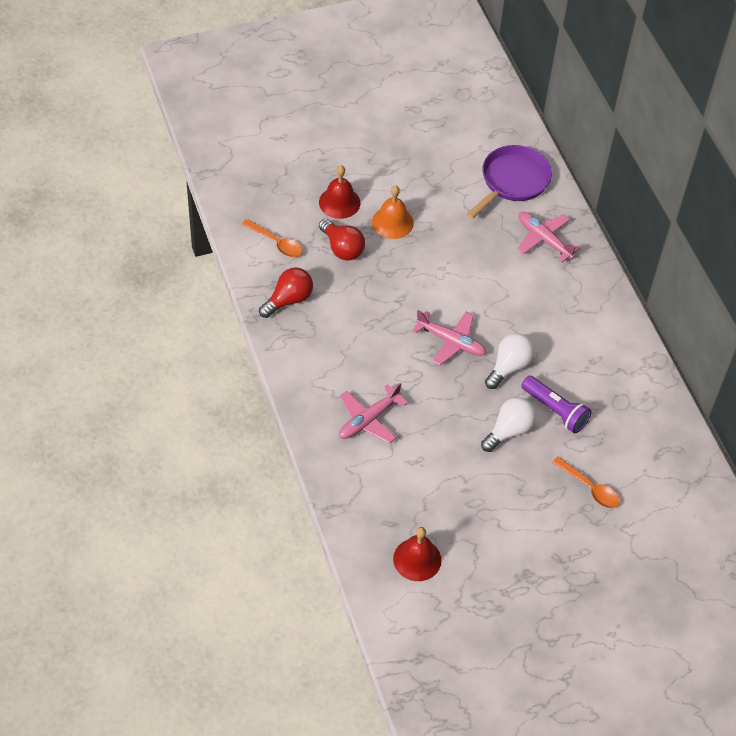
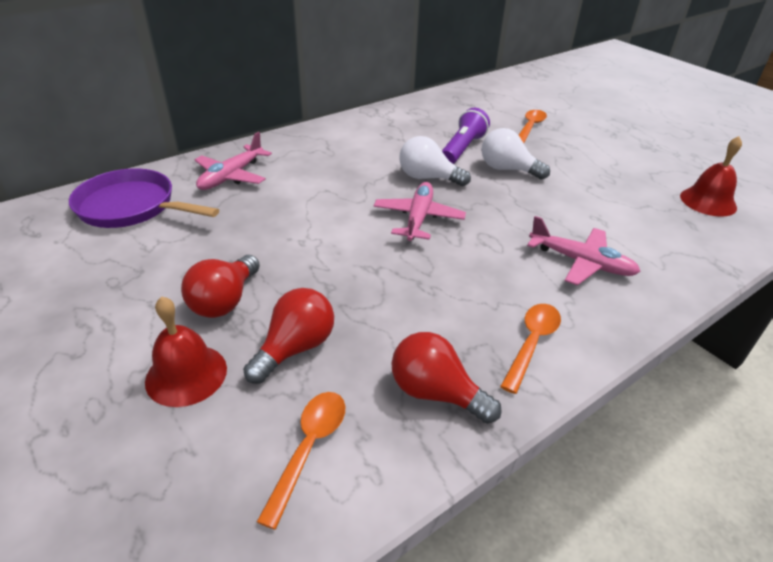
camera: 105 degrees left, 15 degrees down
(306, 356) = (531, 343): none -> orange spoon
(392, 222) = (224, 301): orange bell -> red light bulb

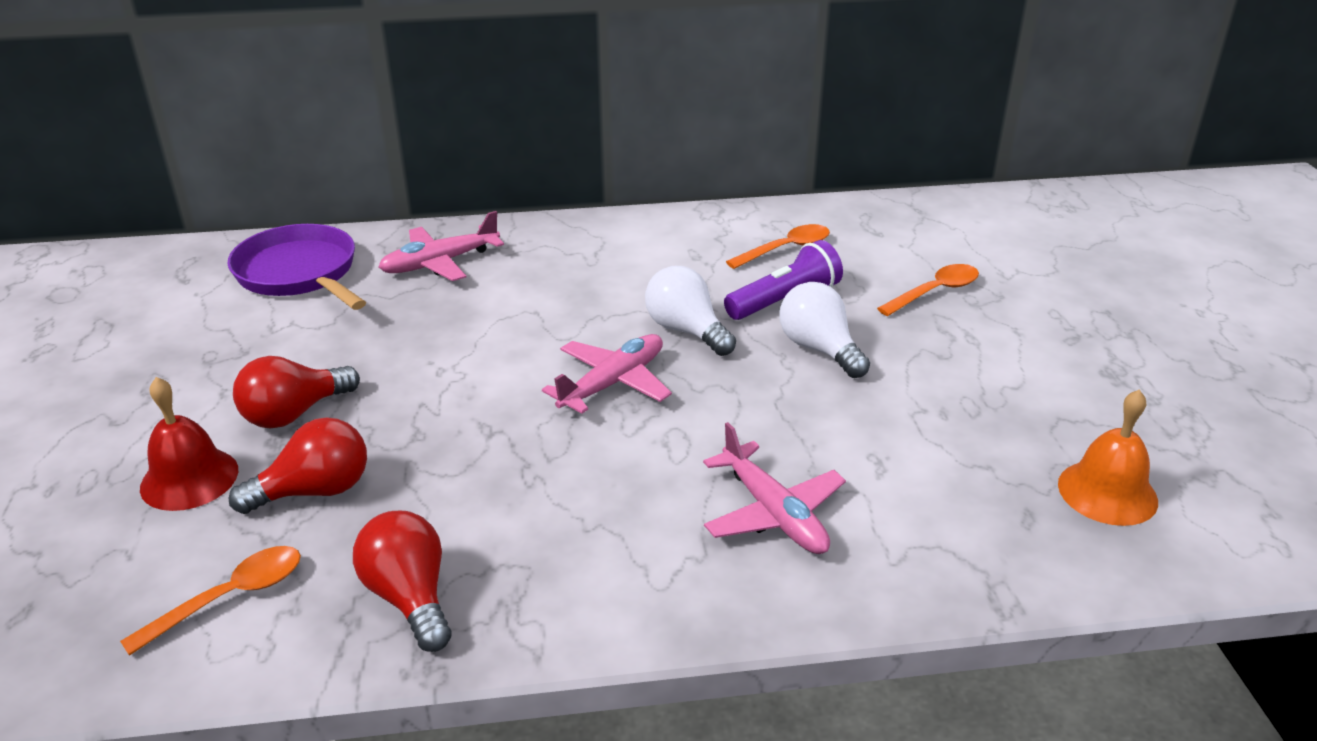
camera: 30 degrees right, 5 degrees down
(531, 343) = (583, 588): orange spoon -> orange spoon (785, 249)
(708, 201) = (1107, 492): red bell -> orange bell

